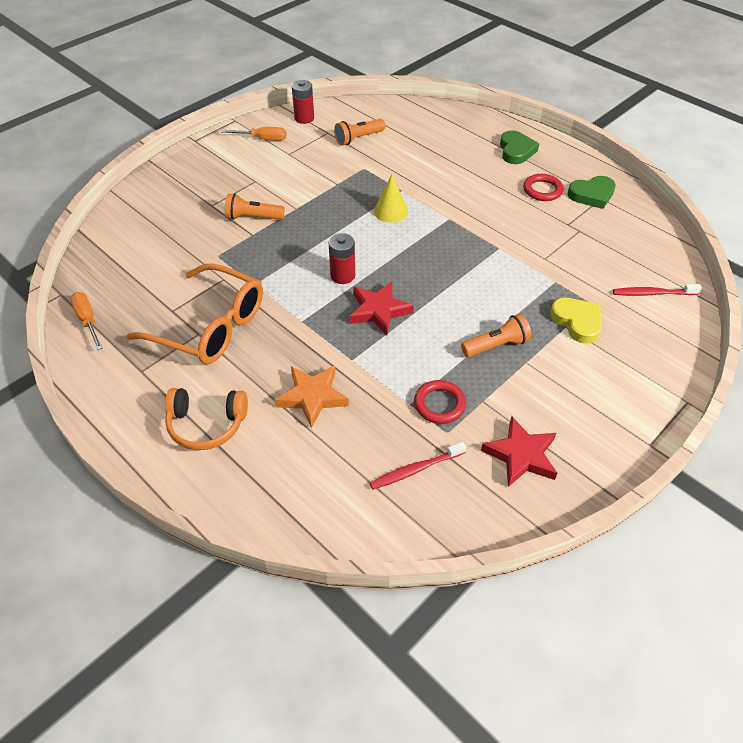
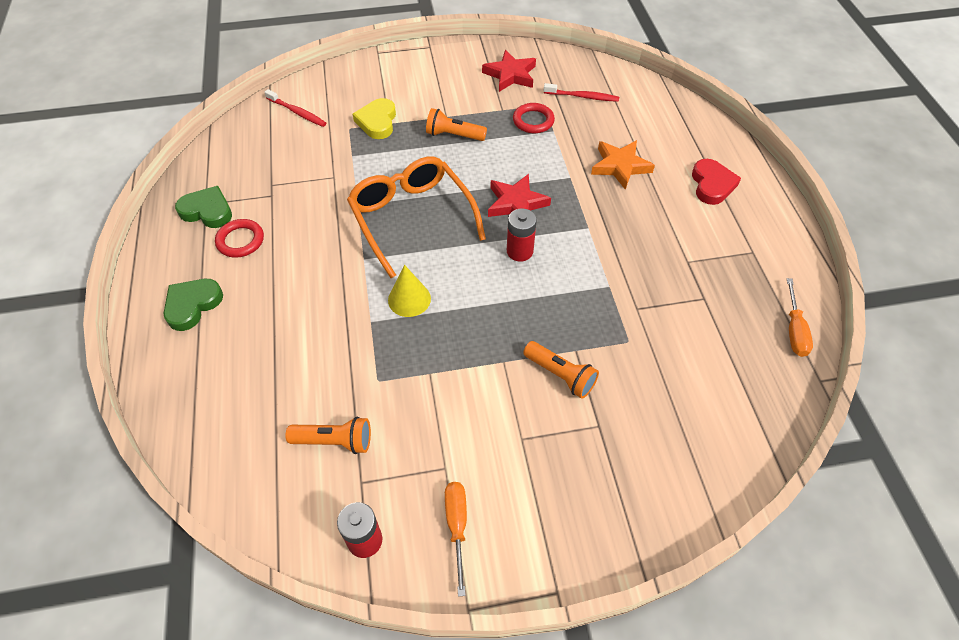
camera: 145 degrees left, 5 degrees up
(206, 425) = (712, 185): orange headphones -> red heart
(210, 326) = (673, 263): orange glasses -> orange glasses (412, 218)
(263, 139) = (457, 526): orange screwdriver -> orange screwdriver turned 45 degrees clockwise

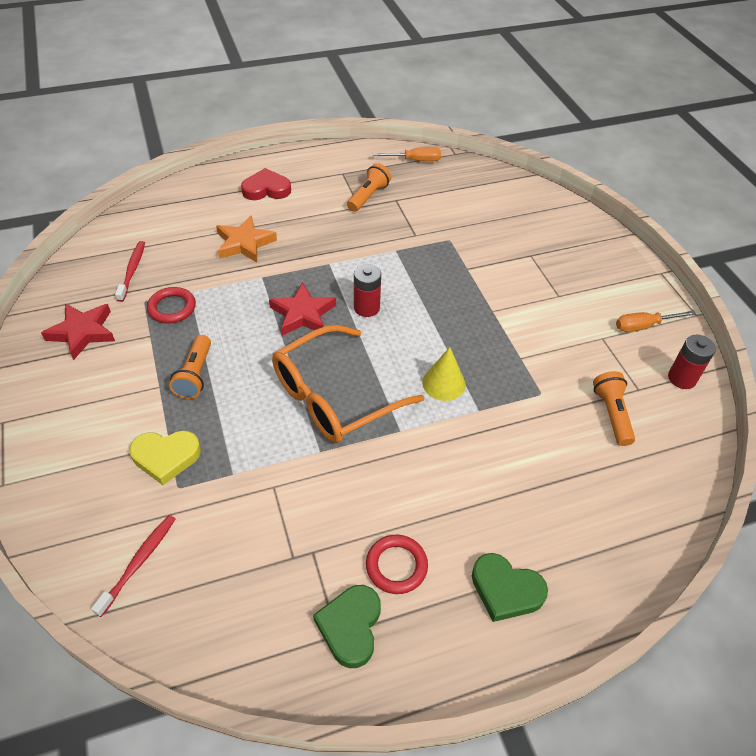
camera: 100 degrees left, 5 degrees down
(560, 375) = (494, 276): orange flashlight -> orange flashlight (368, 196)

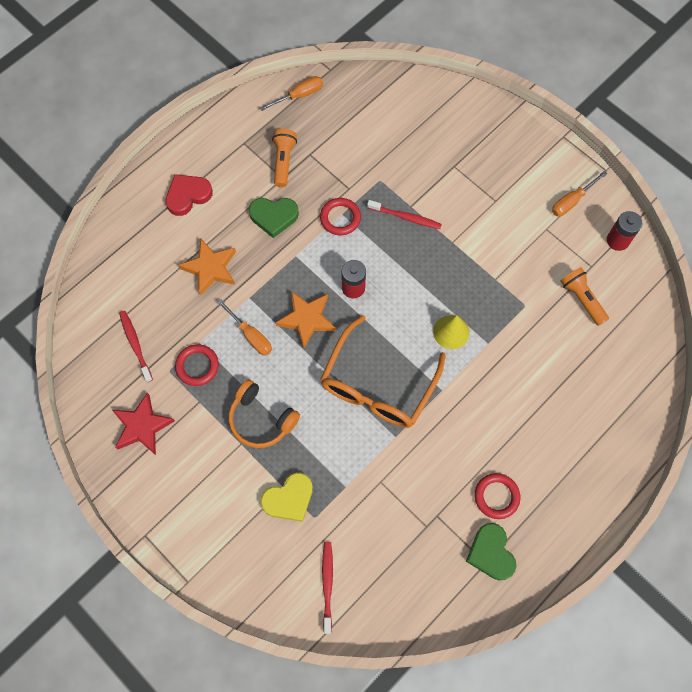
camera: 25 degrees left, 20 degrees up
(195, 375) = (261, 419): orange flashlight -> orange headphones
(240, 305) = (251, 335): none -> orange screwdriver
(303, 314) = (307, 319): red star -> orange star
(392, 252) = (340, 218): none -> red ring
(456, 274) = (405, 217): none -> red toothbrush
(506, 590) = (573, 476): green heart -> green heart (274, 217)

